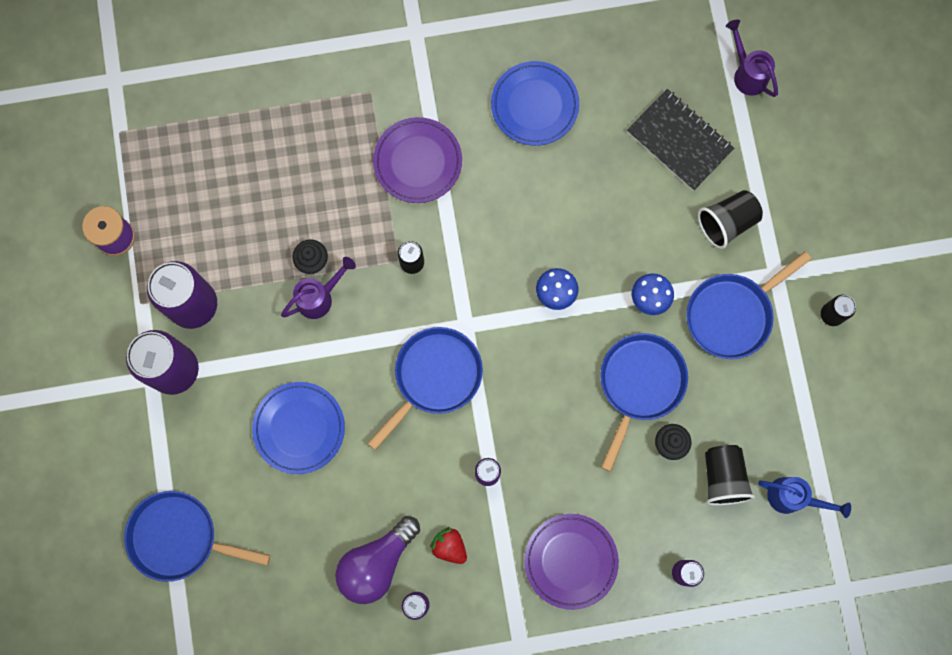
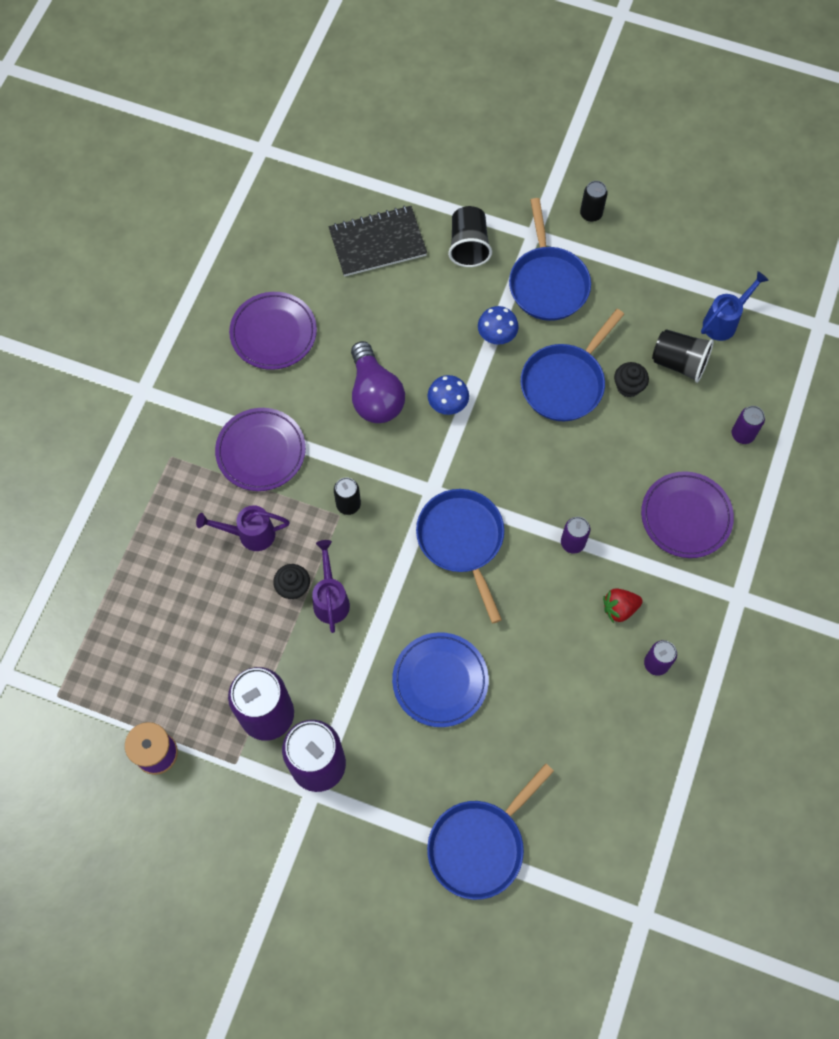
camera: 60 degrees left, 10 degrees down
(376, 563) = (601, 678): purple light bulb -> purple light bulb (375, 395)
(534, 105) = (273, 333): blue plate -> purple plate
(640, 384) = (565, 382): blue pan -> blue pan turned 105 degrees counterclockwise
(747, 73) = (353, 165): purple watering can -> purple watering can (249, 534)

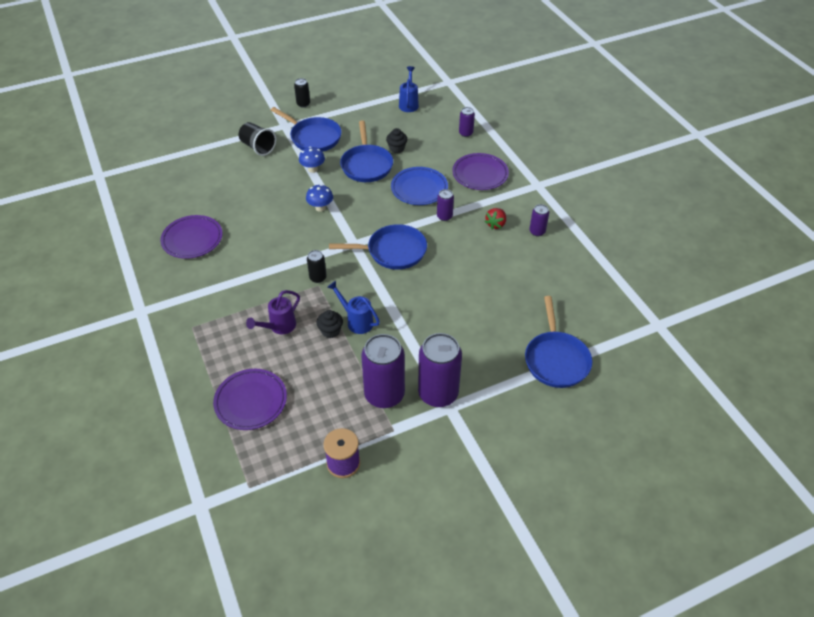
camera: 45 degrees left, 20 degrees down
(261, 451) = (243, 289): purple plate -> purple plate (251, 401)
(330, 598) = (356, 321): purple watering can -> blue watering can
(375, 395) = (278, 228): purple light bulb -> none
(377, 243) = (208, 173): black notebook -> none
(440, 681) = (452, 311): blue plate -> blue plate (419, 189)
(462, 540) = (393, 251): blue pan -> blue pan turned 150 degrees clockwise
(679, 362) = (408, 127): black cup -> none

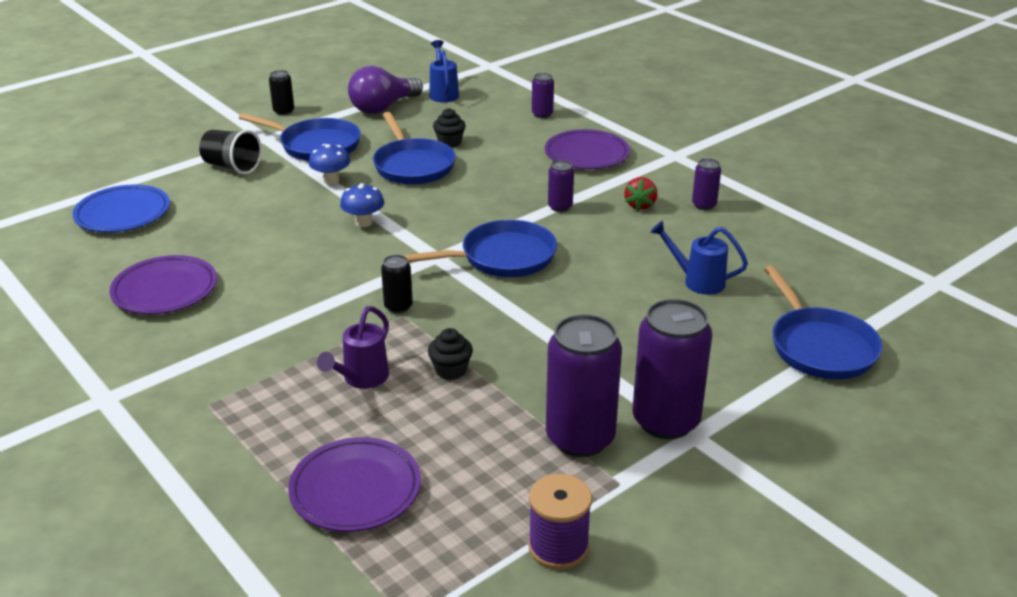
camera: 15 degrees left, 15 degrees down
(356, 321) = (486, 350): blue watering can -> blue watering can (697, 281)
(366, 110) = (383, 107): none -> purple light bulb
(419, 189) = (506, 181): blue plate -> blue plate (123, 214)

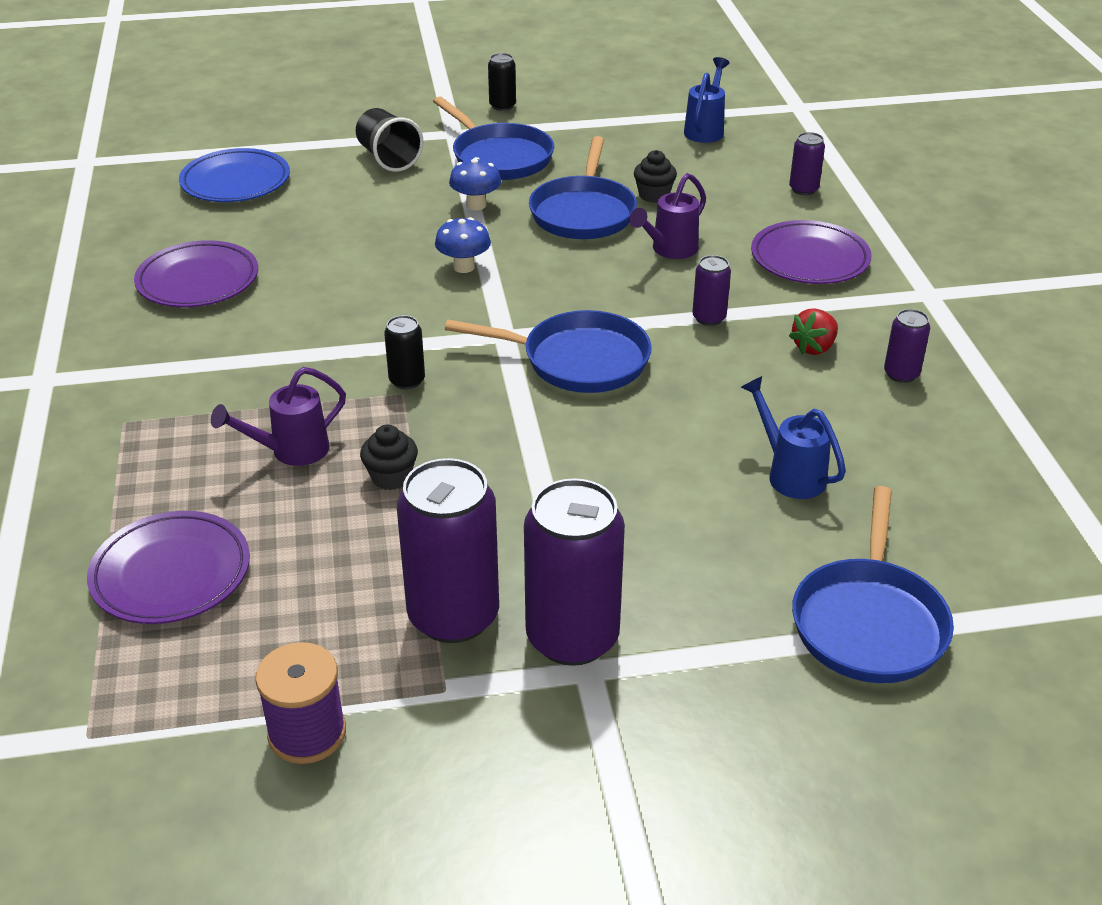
camera: 30 degrees right, 5 degrees up
(383, 107) = (617, 130): purple light bulb -> none
(494, 173) = (669, 250): none -> purple watering can

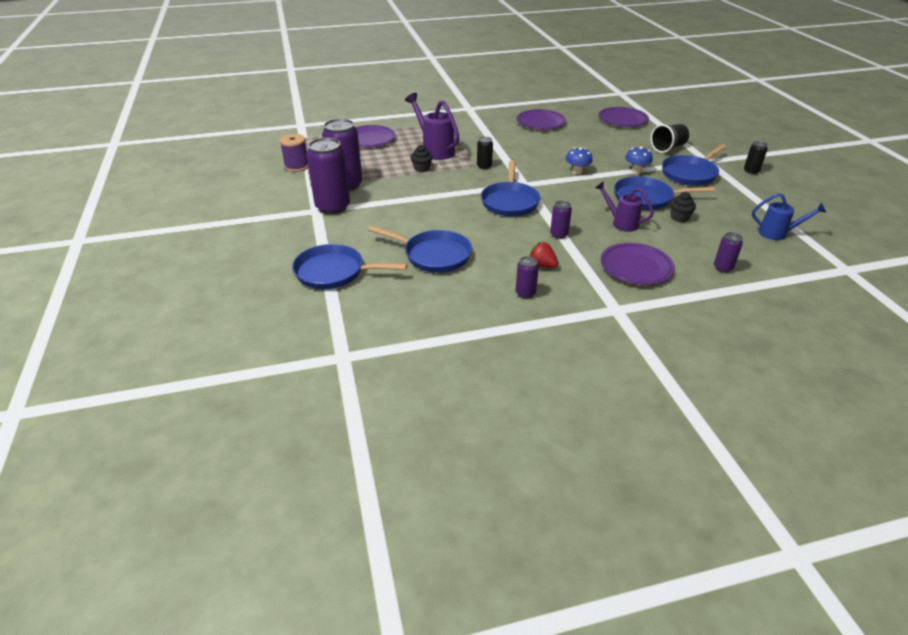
camera: 85 degrees right, 0 degrees up
(235, 182) = (622, 120): blue plate -> purple plate
(290, 452) = (434, 150): purple watering can -> purple watering can, size x1.54
(789, 473) = (433, 255): blue watering can -> blue pan

